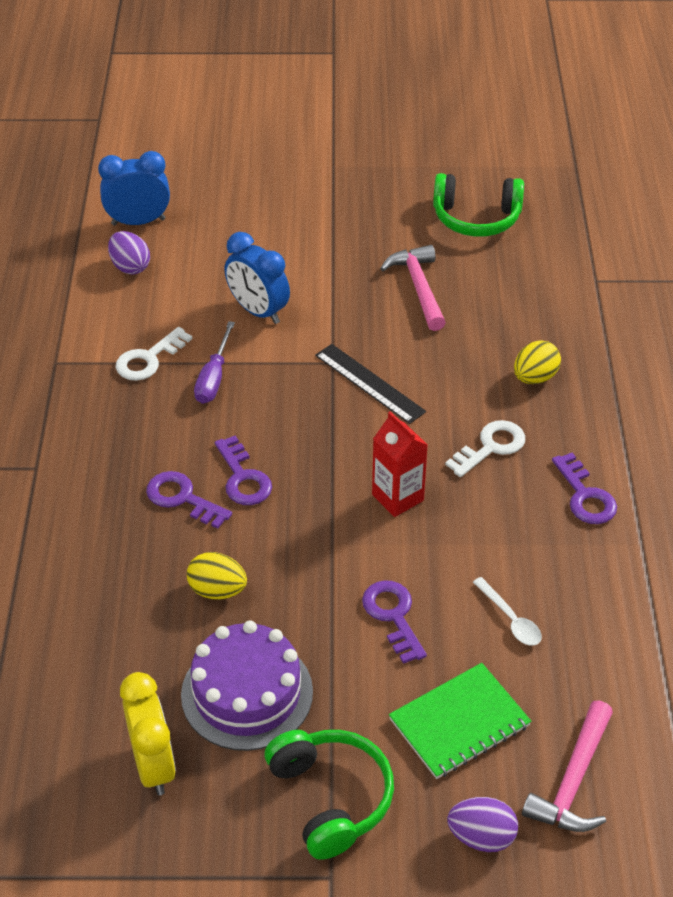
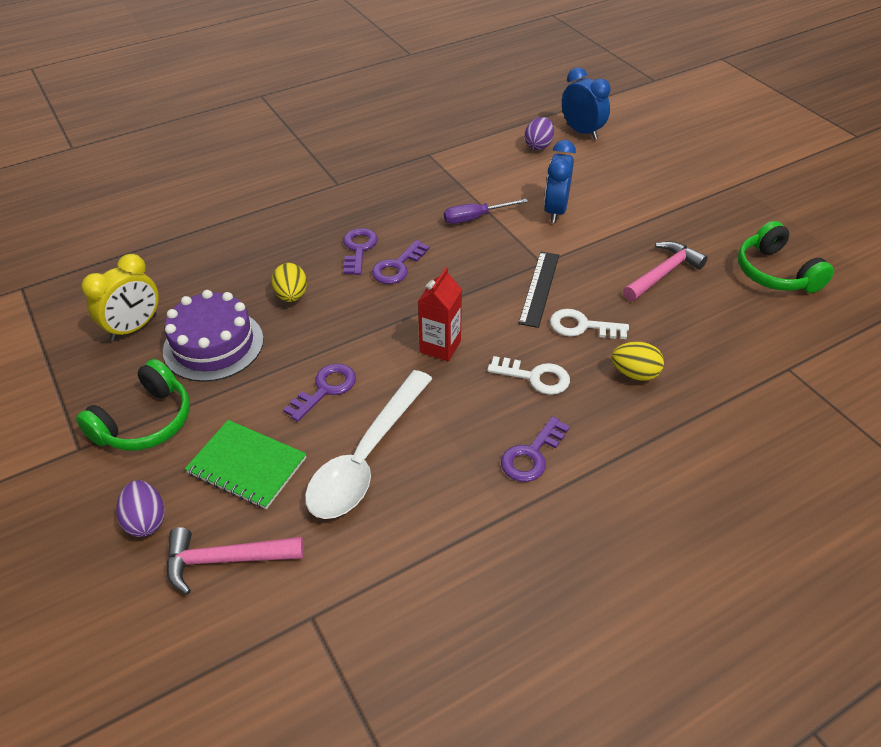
camera: 60 degrees right, 0 degrees up
(149, 359) = (465, 186): white key -> white key (582, 326)
(510, 619) = (366, 457): white spoon -> white spoon, size x2.38

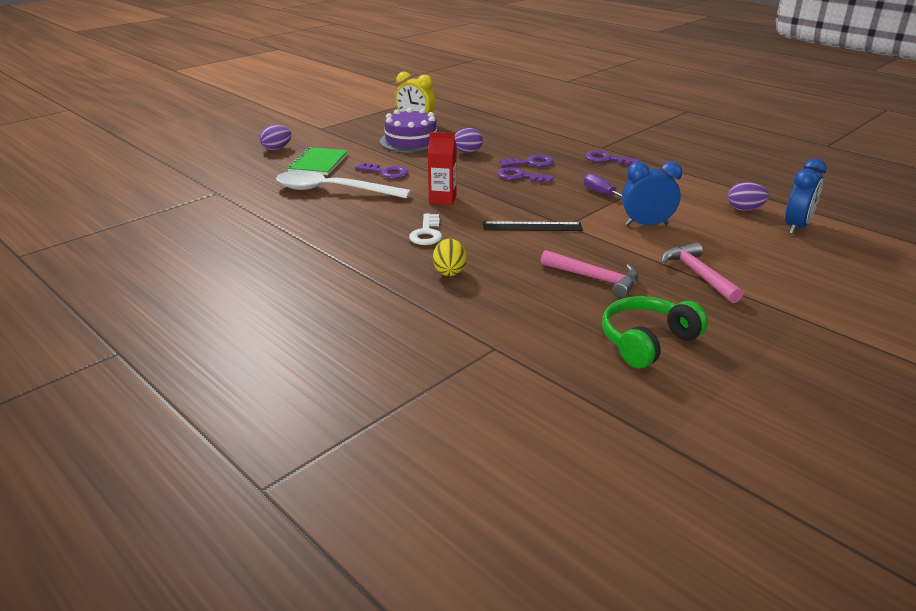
camera: 75 degrees right, 15 degrees down
(145, 422) = (344, 137): green headphones -> none
(225, 560) = (253, 168): pink hammer -> pink hammer (698, 274)
(291, 296) = (467, 152): yellow egg -> purple egg
(532, 455) = (348, 238): purple key -> purple key (607, 159)
(582, 326) = (495, 246): white key -> none

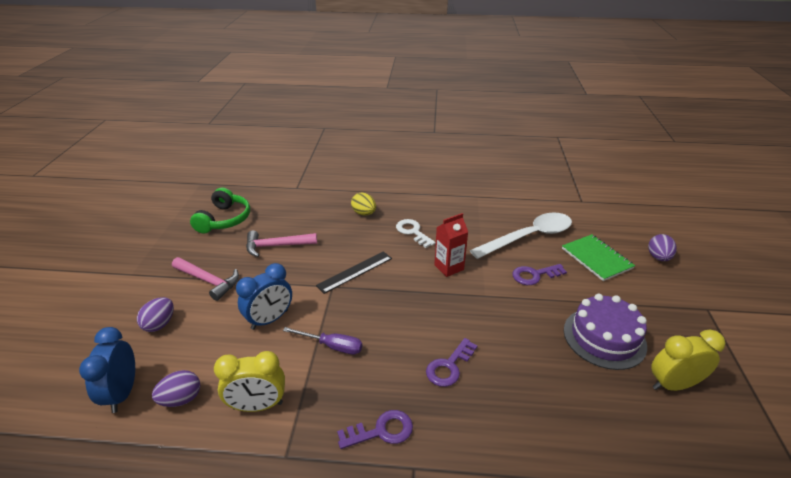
camera: 140 degrees right, 5 degrees up
(467, 152) = (528, 349): purple egg -> purple egg (160, 324)
(520, 177) = (431, 333): purple key -> none
(684, 190) = (257, 406): none -> yellow clock

